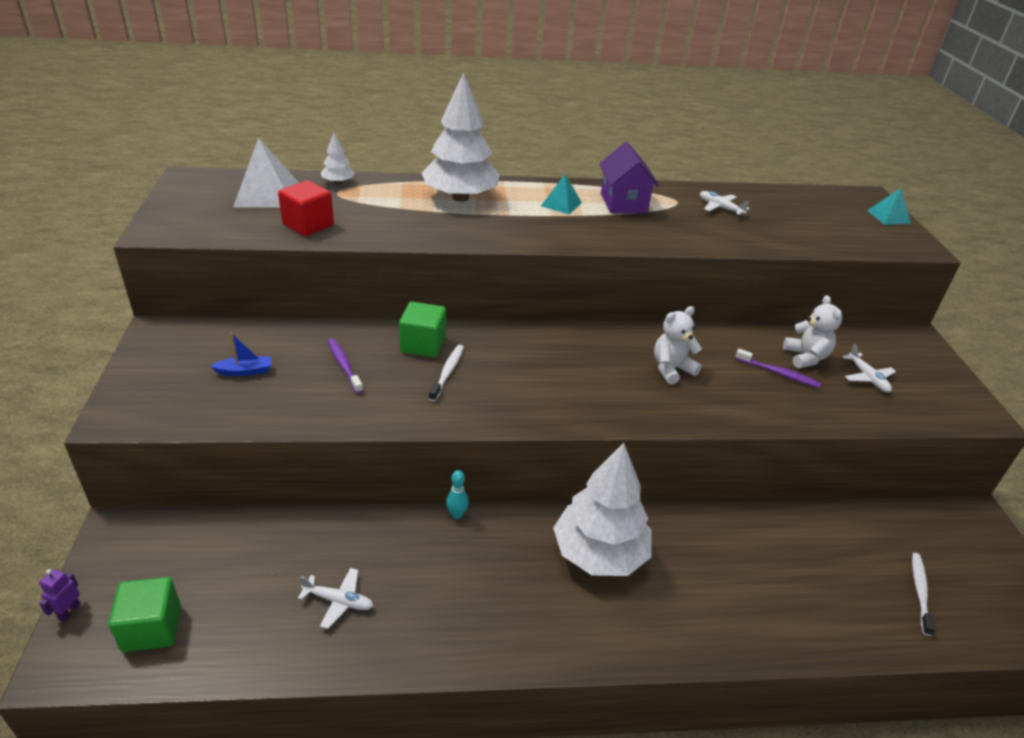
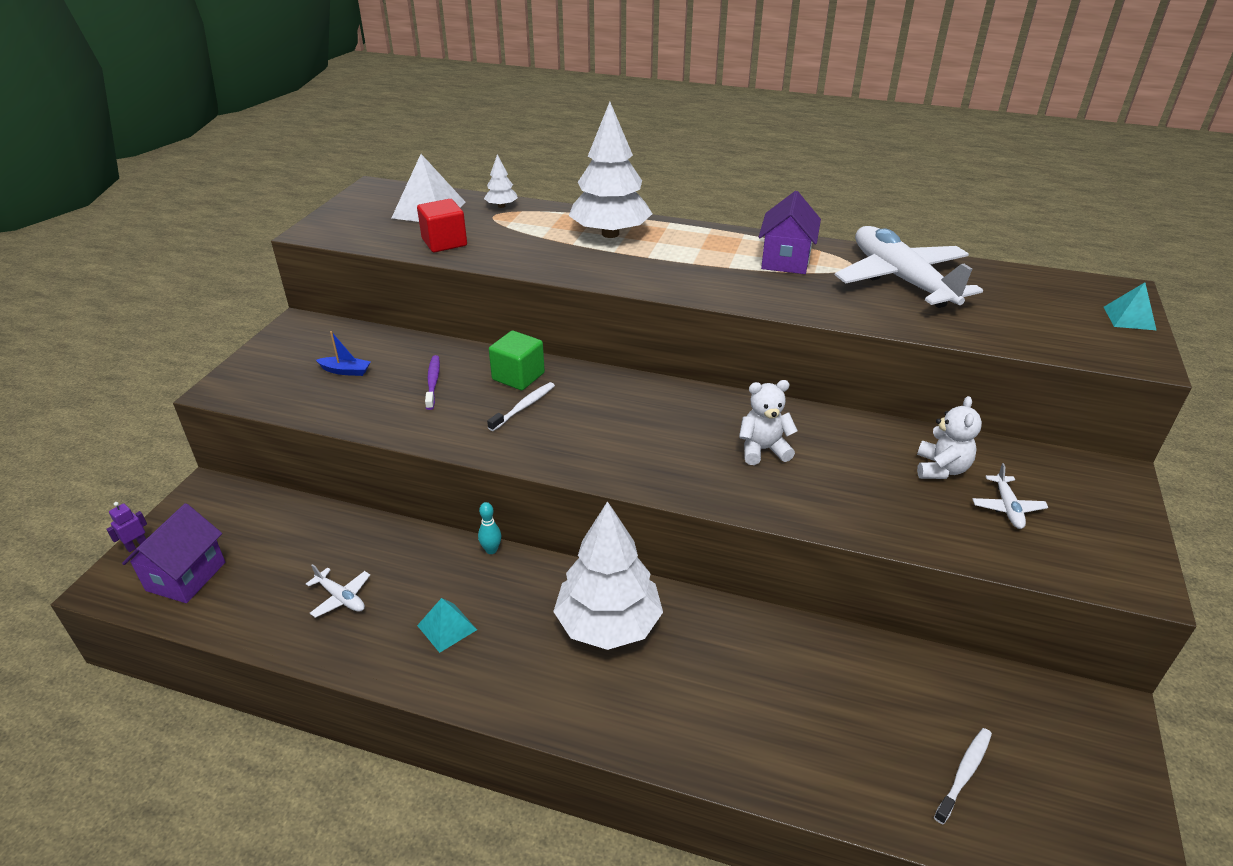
camera: 25 degrees right, 0 degrees up
(152, 628) = (186, 576): green cube -> purple house
(561, 204) = (713, 253): turquoise pyramid -> turquoise pyramid (447, 627)
(720, 208) = (901, 279): white plane -> white plane, size x2.47
(778, 373) = (891, 479): purple toothbrush -> none

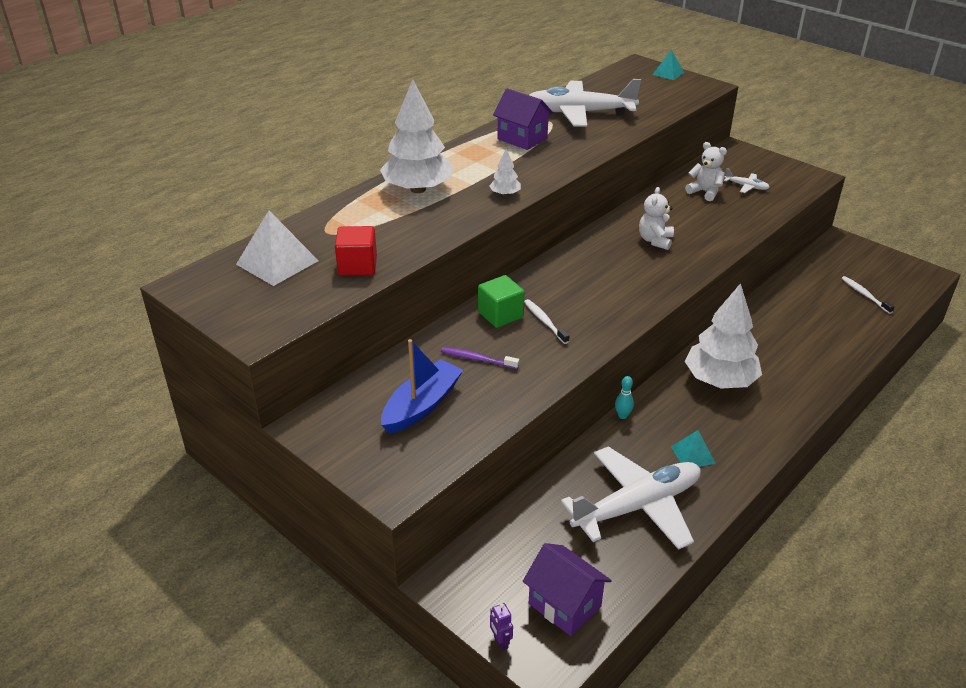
camera: 65 degrees left, 0 degrees up
(341, 598) = (637, 506): white plane -> white plane, size x2.47
(346, 371) = (422, 405): blue boat -> blue boat, size x2.01
(501, 206) = (311, 224): white tree -> white tree (505, 194)

